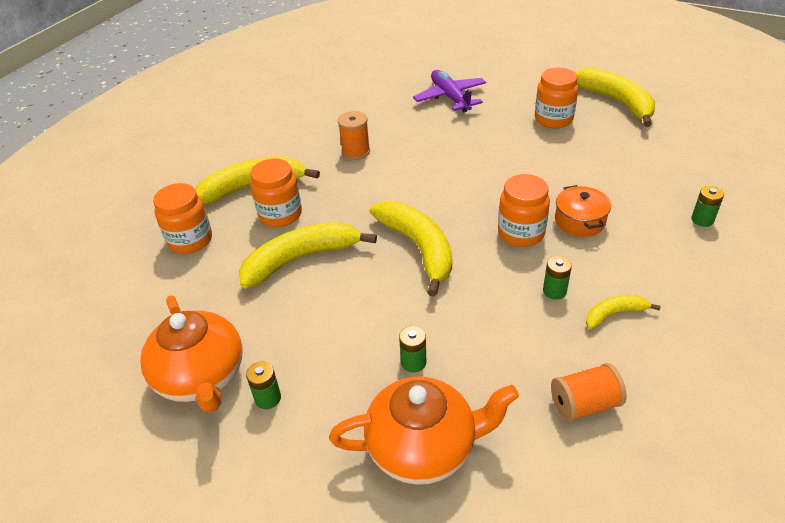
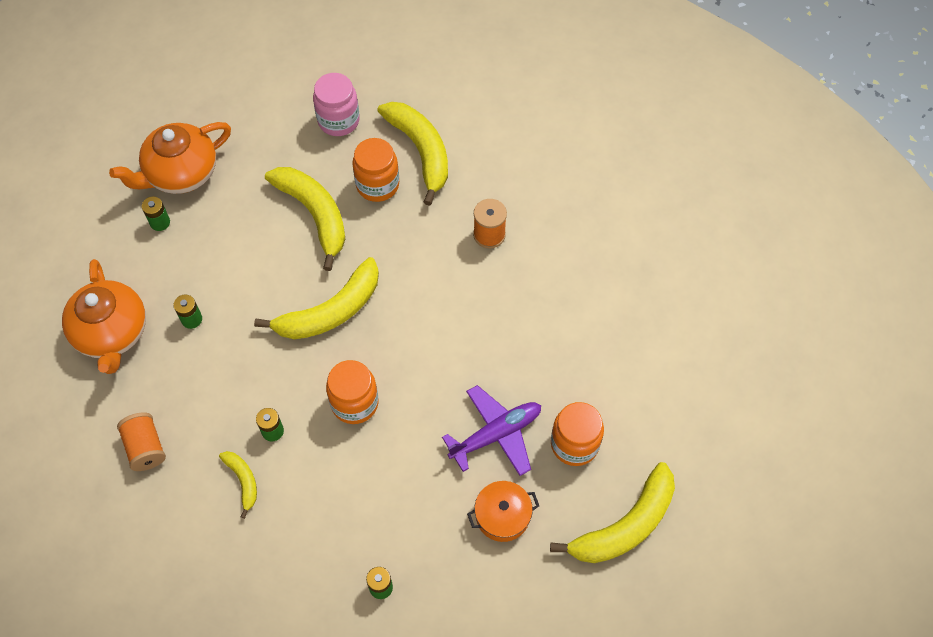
camera: 80 degrees right, 20 degrees up
(190, 240) = (338, 120): orange jar -> pink jar
(450, 97) = (616, 323): purple plane -> purple plane (496, 434)
(579, 221) = (375, 460): orange pot -> orange pot (502, 515)

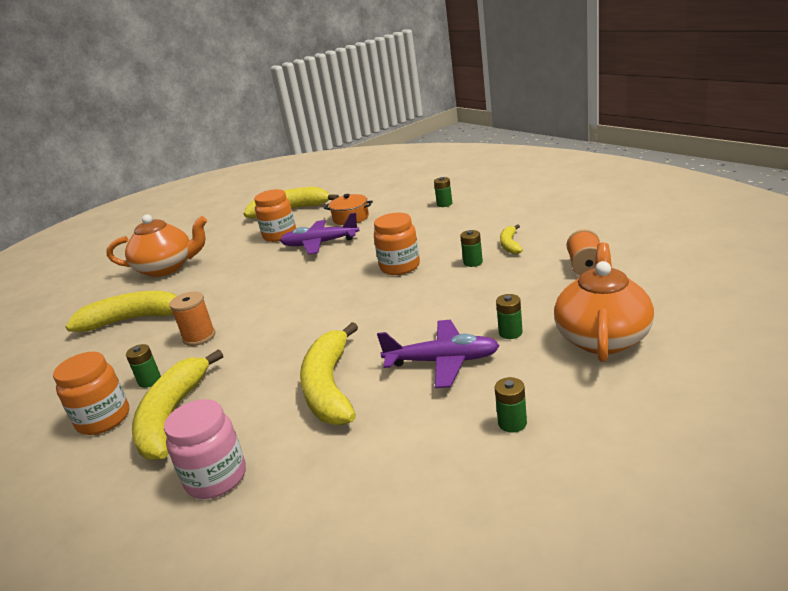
camera: 145 degrees left, 35 degrees down
(181, 173) = (458, 474): orange teapot -> orange teapot (167, 268)
(236, 268) = (442, 361): none -> purple plane
(330, 311) = (375, 315): yellow banana -> yellow banana (134, 319)
(377, 185) = (245, 397): orange jar -> orange jar (104, 419)
(480, 175) = (150, 381): none -> green battery

